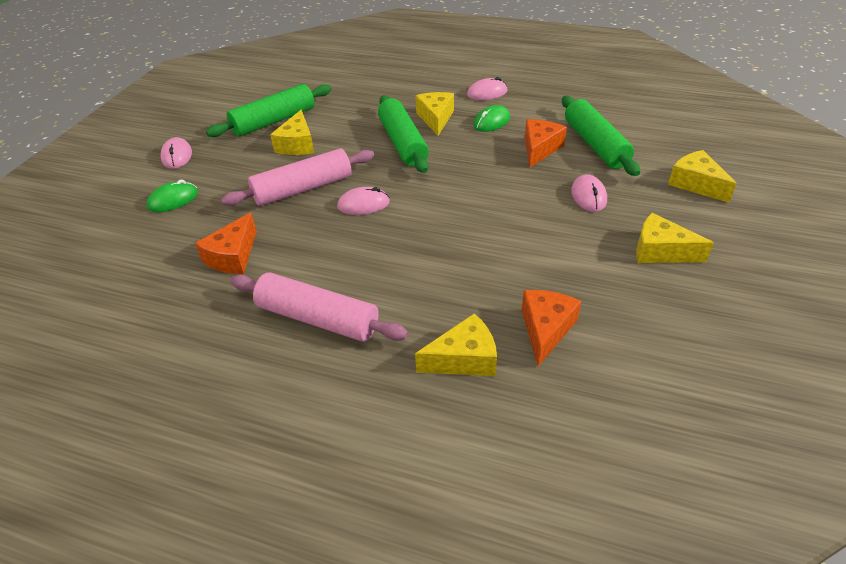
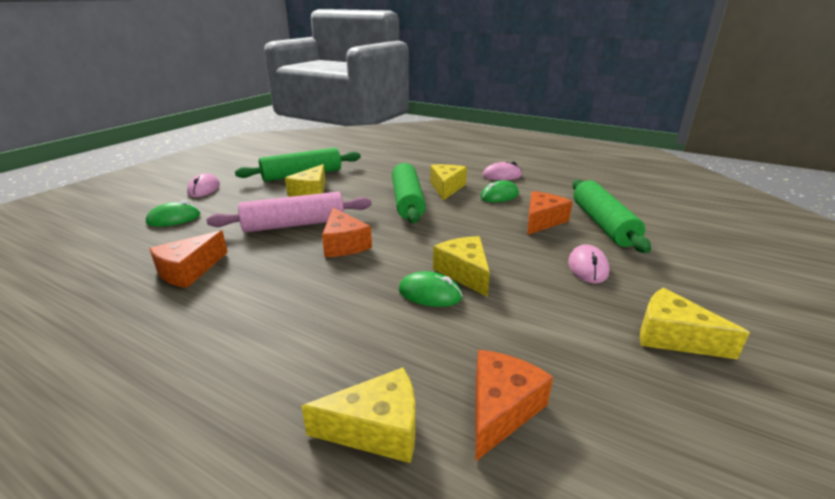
camera: 10 degrees right, 15 degrees down
(318, 318) = (230, 345): pink rolling pin -> none
(363, 204) = (344, 244): pink mouse -> orange cheese
(462, 244) = (430, 294): none -> green mouse
(696, 184) = (719, 272): yellow cheese -> yellow cheese (464, 273)

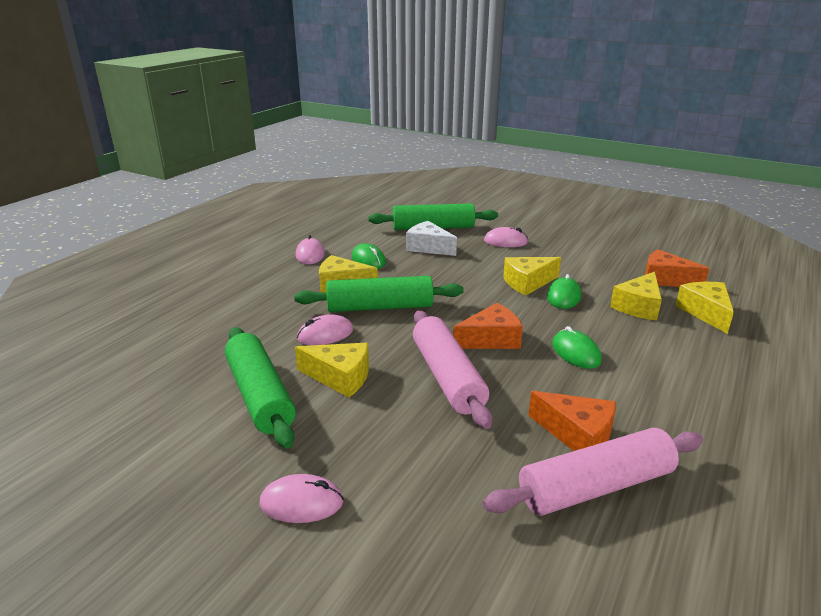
camera: 90 degrees left, 0 degrees up
(131, 270) = (595, 487): none -> pink rolling pin
(174, 219) = (436, 500): green mouse -> green mouse (576, 352)
(367, 186) = (325, 334): none -> pink mouse
(542, 221) = (428, 247): orange cheese -> white cheese
(673, 337) = (576, 232): yellow cheese -> yellow cheese (638, 306)

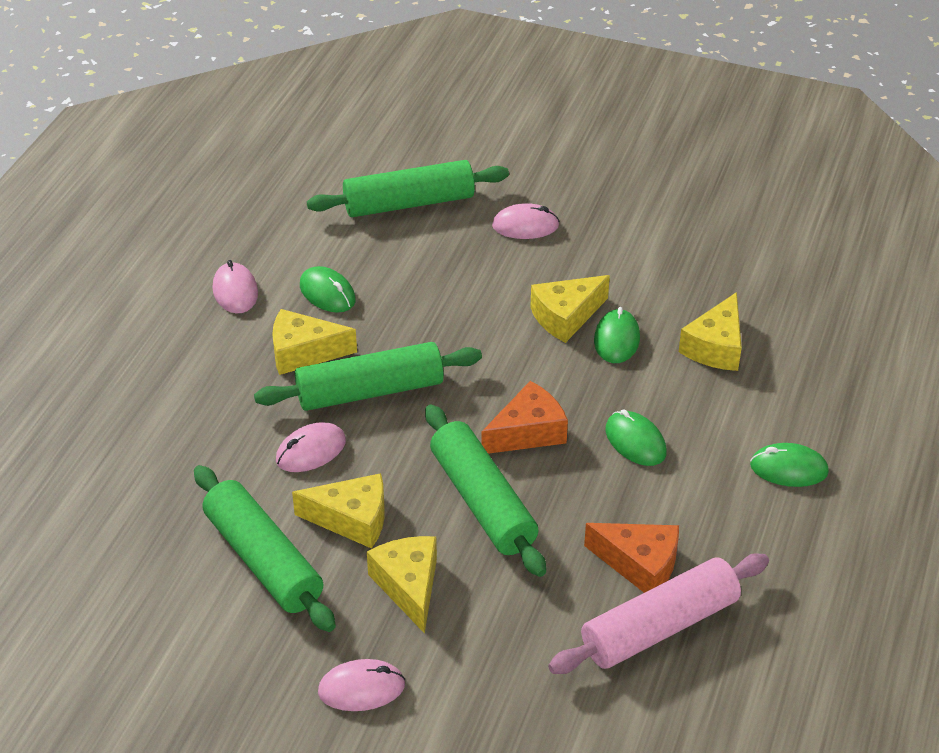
camera: 10 degrees left, 15 degrees up
(428, 247) = (411, 253): white cheese -> none
(447, 377) = (482, 502): pink rolling pin -> green rolling pin
(665, 279) = (755, 287): orange cheese -> none
(705, 313) = (801, 348): yellow cheese -> yellow cheese (409, 586)
(707, 382) = (788, 469): none -> green mouse

